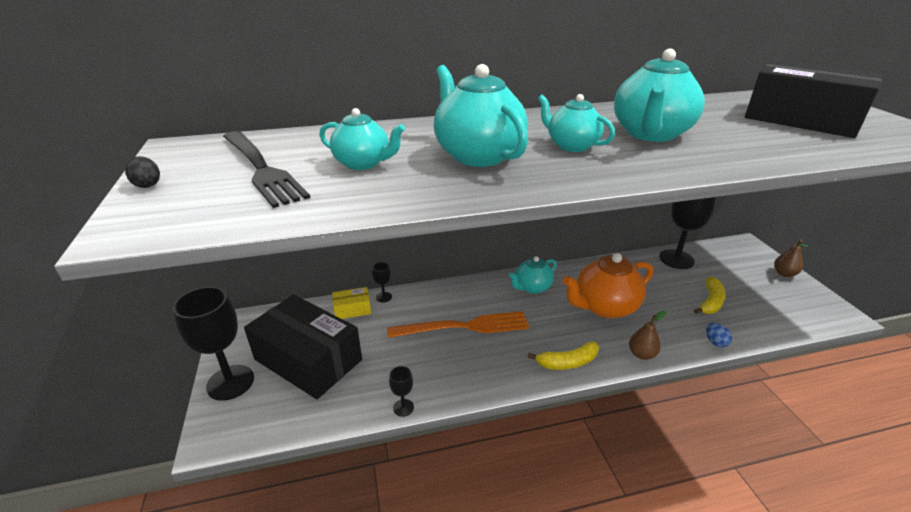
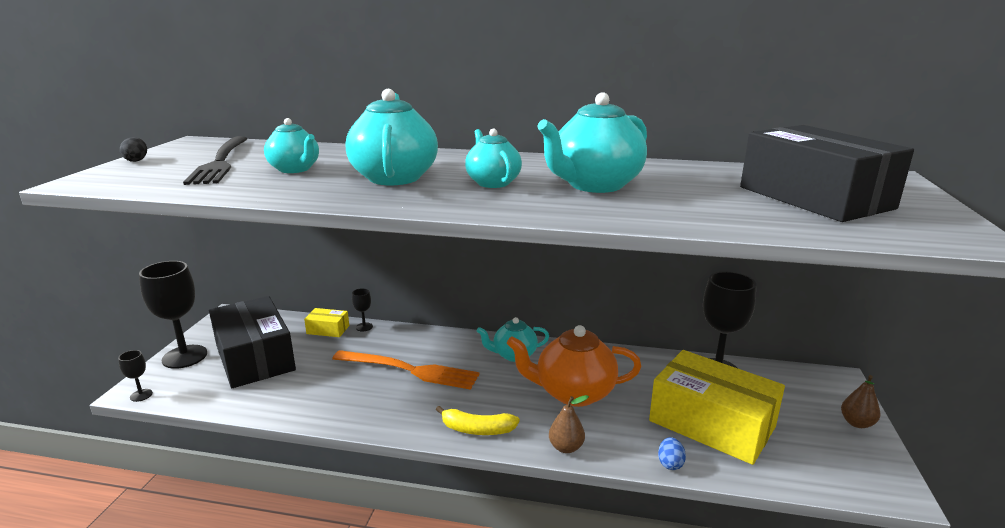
camera: 25 degrees right, 10 degrees down
(403, 407) = (290, 417): black goblet -> black goblet (141, 395)
(710, 302) = (711, 423): yellow banana -> yellow box

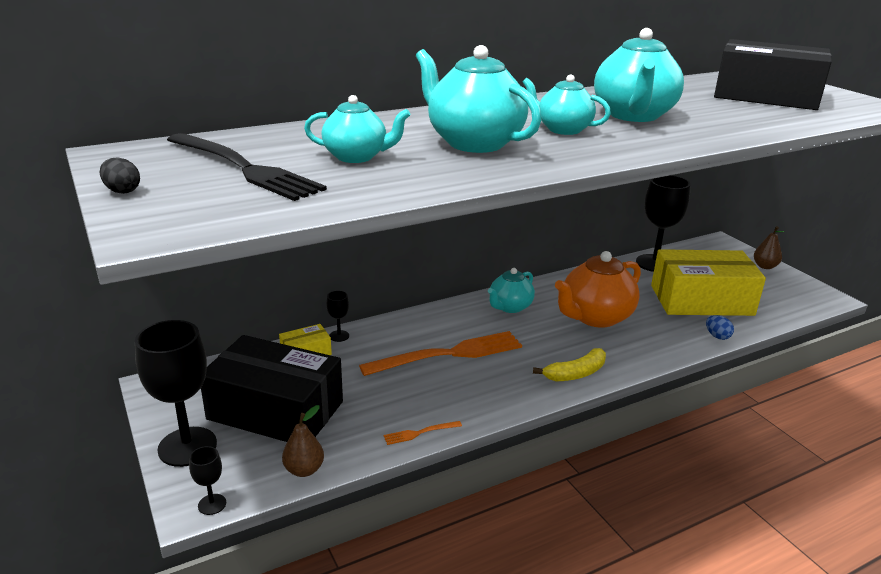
camera: 40 degrees left, 5 degrees up
(301, 414) = (419, 433): none -> orange fork
(566, 447) = (648, 356): brown pear -> brown pear (304, 470)

